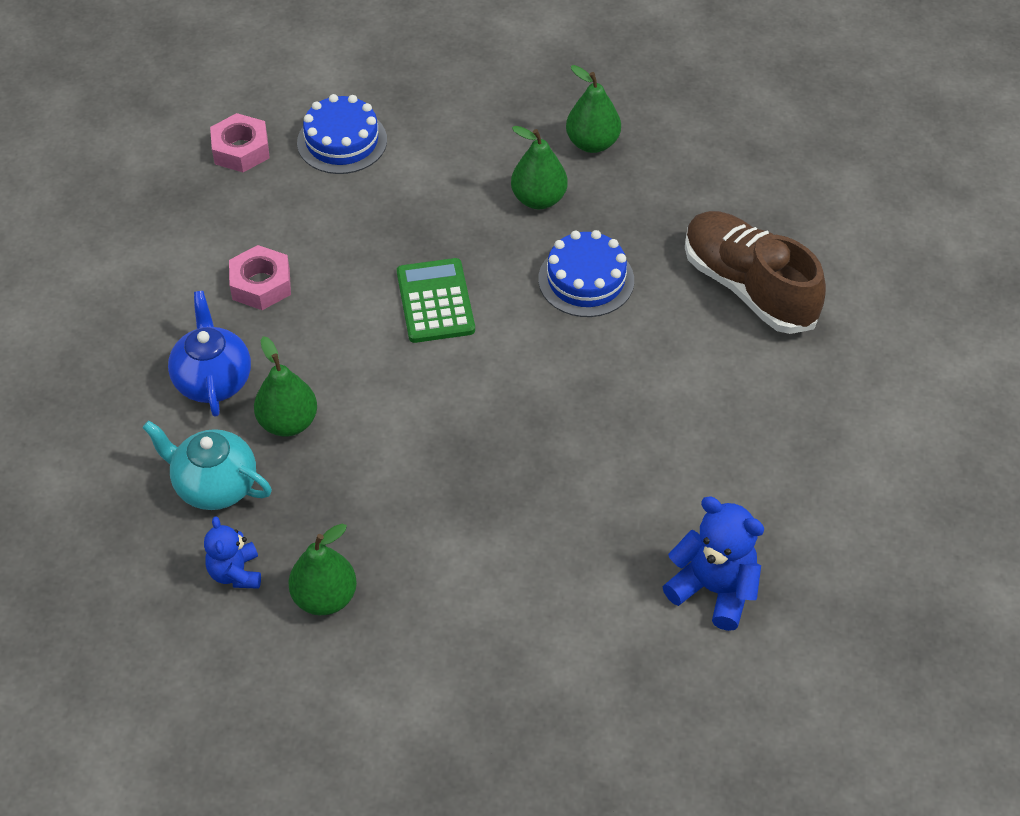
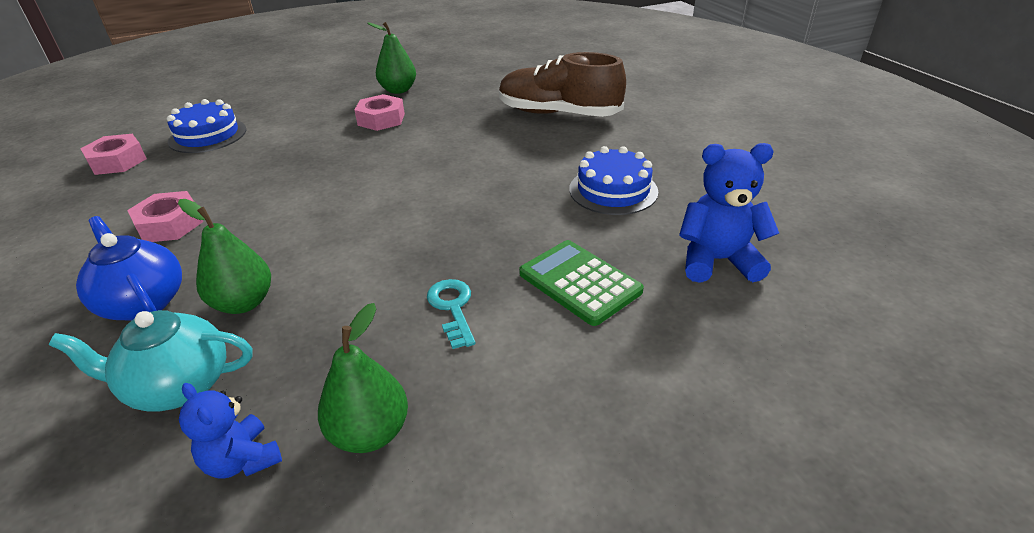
camera: 30 degrees left, 15 degrees down
(435, 301) = (339, 186): green calculator -> green calculator (579, 282)
(447, 517) = (452, 308): none -> turquoise key
(538, 199) = (381, 119): green pear -> pink nut
(586, 280) = (448, 142): blue cake -> blue cake (613, 190)

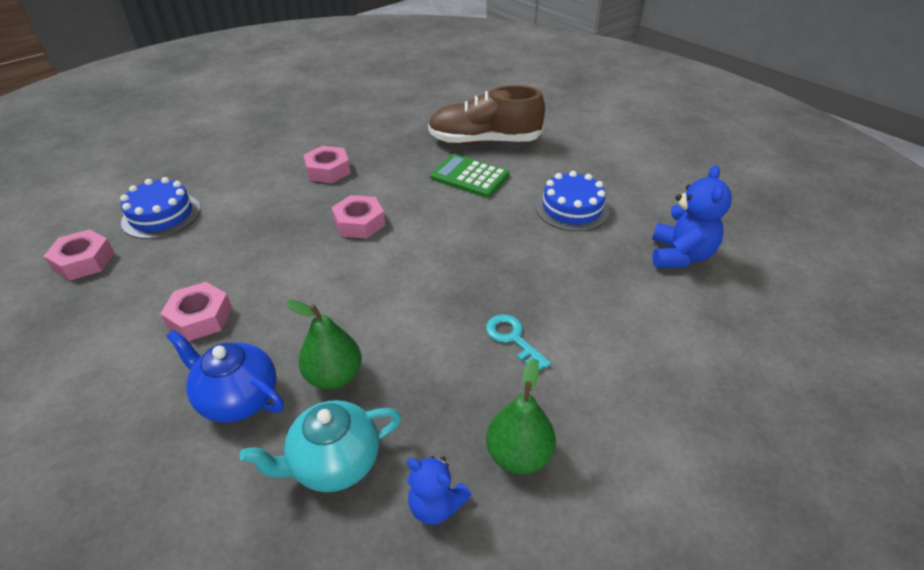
camera: 20 degrees left, 5 degrees up
(376, 169) = (359, 223): none -> pink nut
(398, 90) = (322, 136): green pear -> none
(579, 282) = (594, 295): green calculator -> green calculator (469, 177)
(717, 261) = (680, 255): blue teddy bear -> blue teddy bear turned 120 degrees clockwise

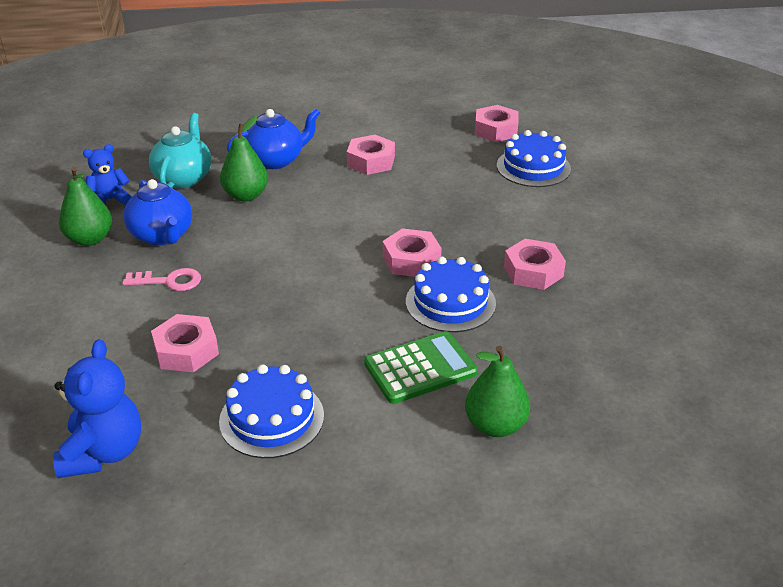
camera: 125 degrees right, 5 degrees down
(394, 189) = (450, 302): none -> blue cake
(458, 394) = (162, 236): none -> blue teapot
(484, 141) = (495, 425): brown shoe -> green pear
(513, 339) = (169, 281): turquoise key -> pink key
(569, 276) = (186, 350): none -> pink nut
(680, 255) = (104, 452): blue teddy bear -> blue teddy bear turned 135 degrees counterclockwise

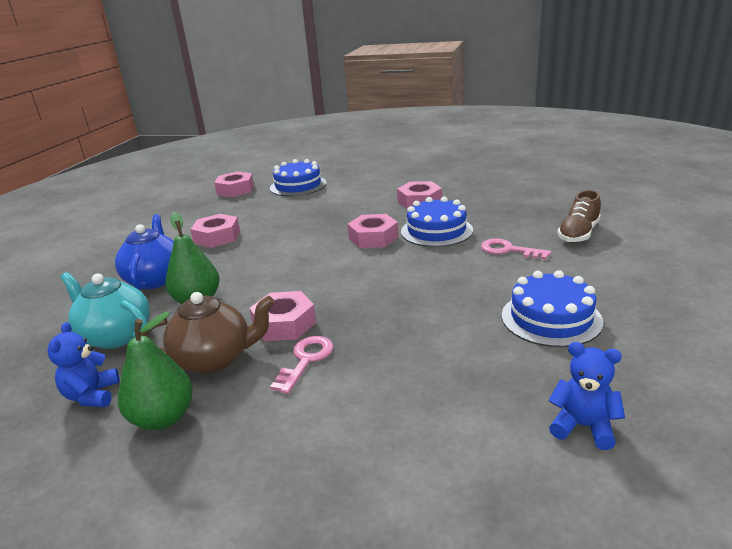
camera: 65 degrees left, 10 degrees down
(104, 452) = (583, 427): blue teddy bear -> blue teddy bear, size x0.63
(162, 236) = (215, 359): blue teapot -> brown teapot
(186, 350) = (433, 357): pink nut -> pink nut (284, 324)
(420, 368) = (508, 250): green calculator -> pink key
(495, 425) = (578, 234): green pear -> brown shoe

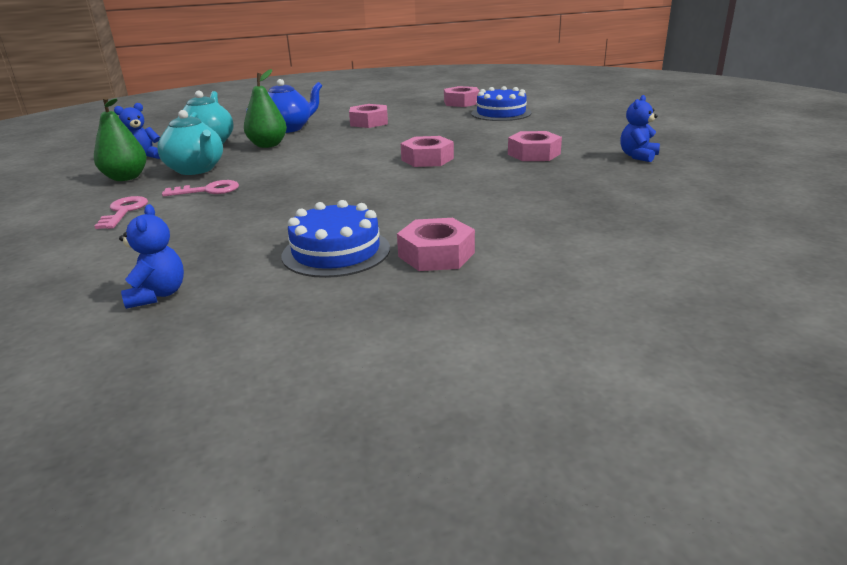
camera: 55 degrees right, 0 degrees up
(215, 359) = (196, 170): brown teapot -> turquoise teapot
(284, 324) = (253, 172): pink nut -> pink nut (436, 254)
(436, 231) = (473, 174): blue cake -> none
(470, 177) = (638, 156): none -> blue teddy bear
(508, 250) = (467, 208): pink key -> pink key (124, 211)
(578, 234) = (557, 230): brown shoe -> none

